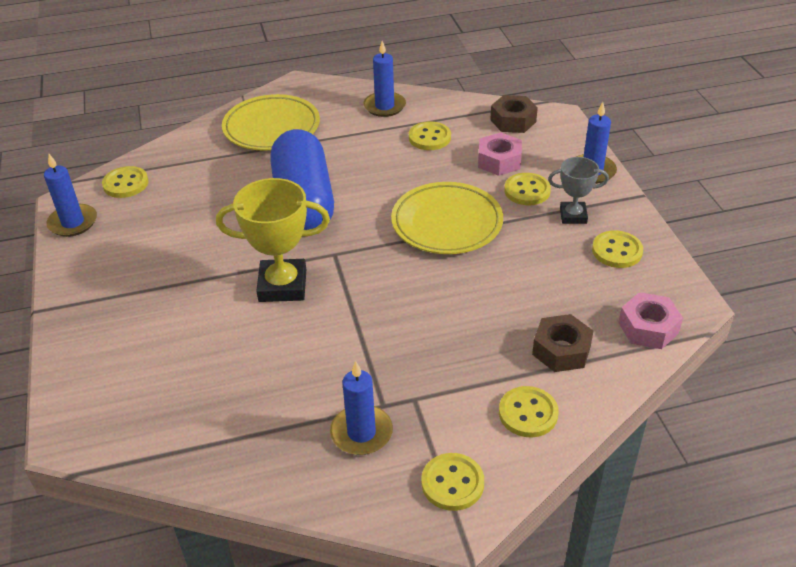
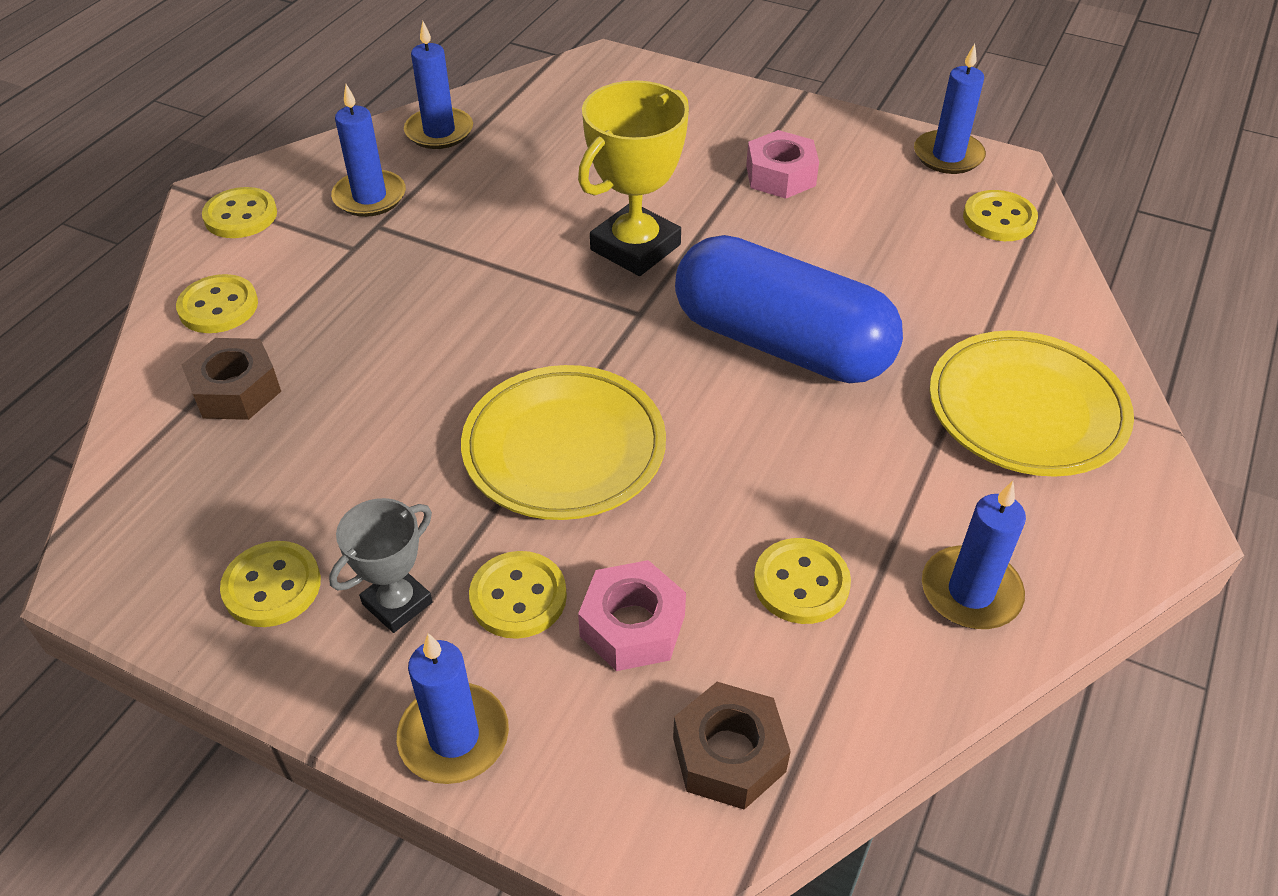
camera: 130 degrees right, 5 degrees up
(253, 458) = (439, 132): none -> blue candle
(648, 328) = (139, 492): pink nut -> pink nut (780, 175)

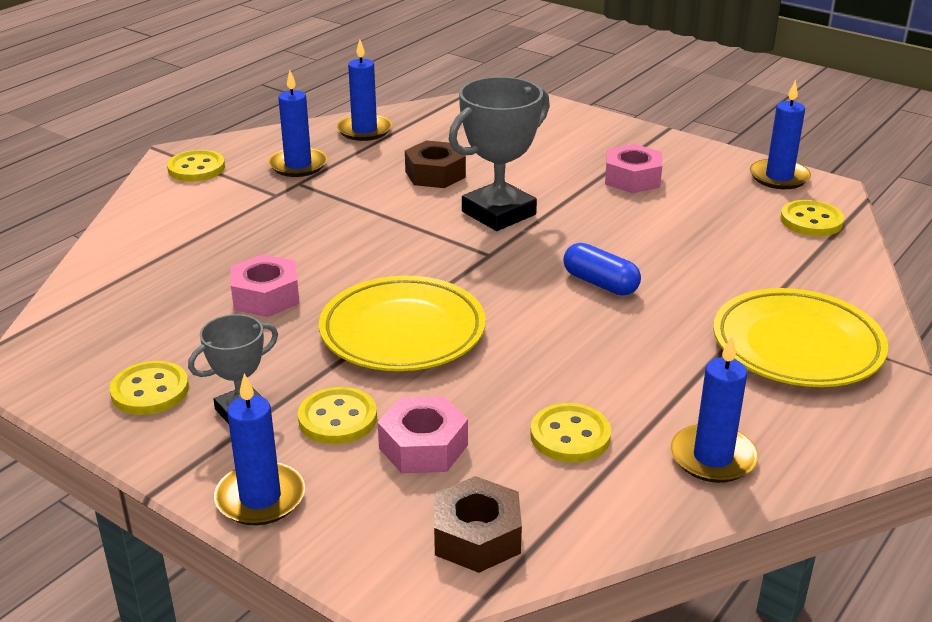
camera: 10 degrees right, 15 degrees down
(218, 307) = (162, 221): yellow button -> none
(236, 390) = (160, 271): brown nut -> brown nut (435, 174)
(381, 414) = (266, 296): none -> pink nut
(635, 247) = (498, 213): yellow trophy -> grey trophy
(781, 343) = (600, 283): blue capsule -> blue capsule, size x0.44

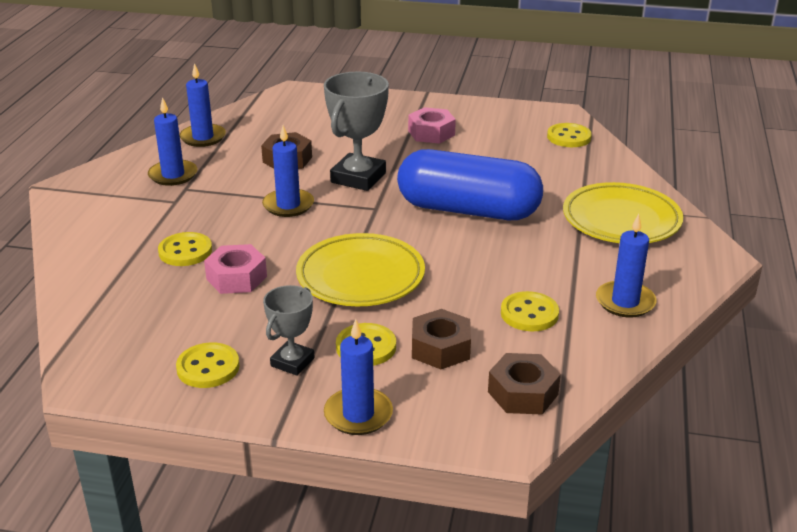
camera: 25 degrees left, 0 degrees up
(196, 168) = (89, 195): yellow button -> yellow button (185, 251)
(423, 446) = (440, 348): pink nut -> brown nut
(600, 283) = (468, 210): blue capsule -> blue capsule, size x2.26
(779, 177) = (526, 112): blue candle -> blue candle (288, 205)

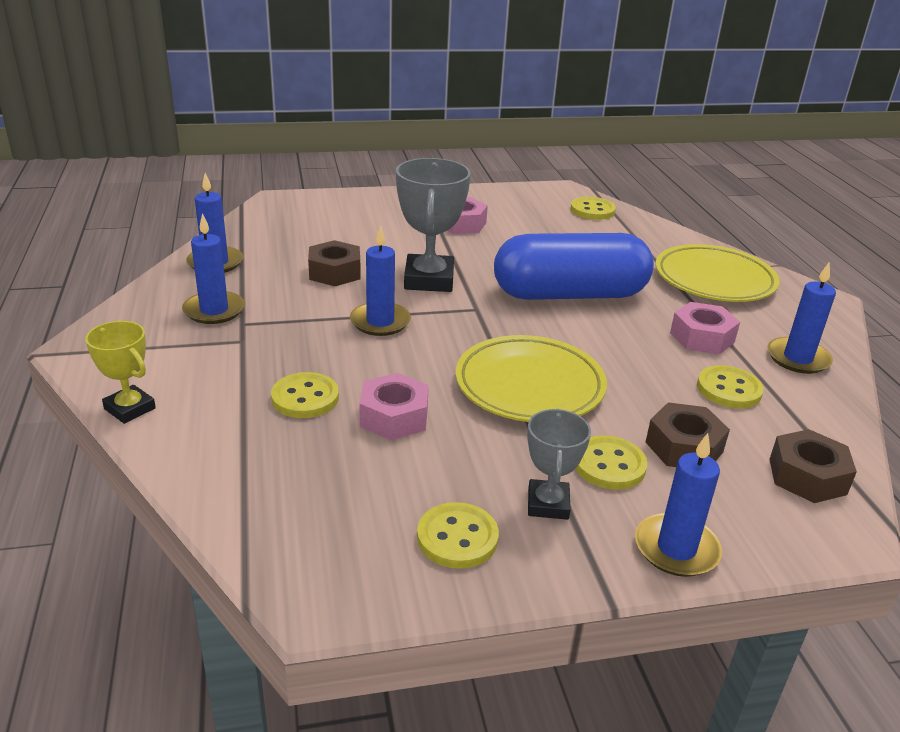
camera: 25 degrees left, 0 degrees up
(65, 235) = (130, 408): none -> yellow trophy
(552, 267) = (702, 337): none -> pink nut

